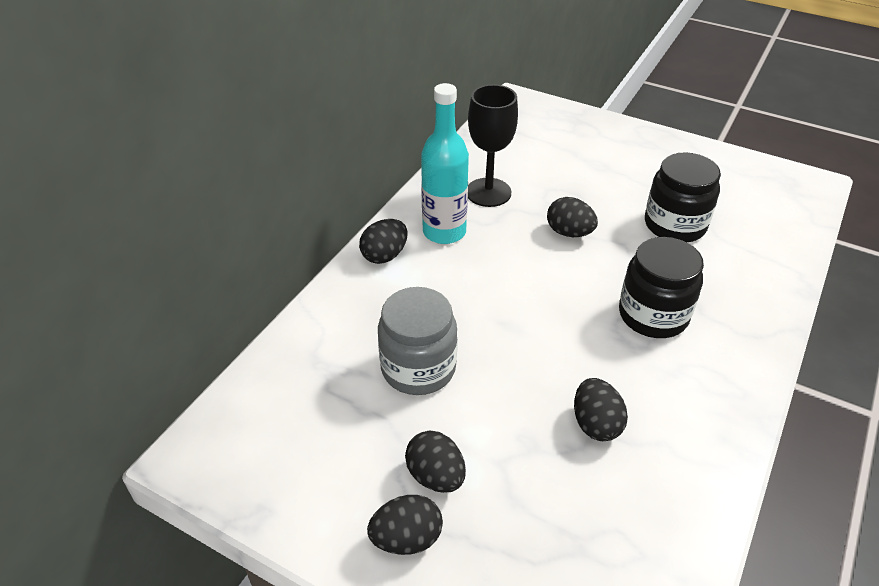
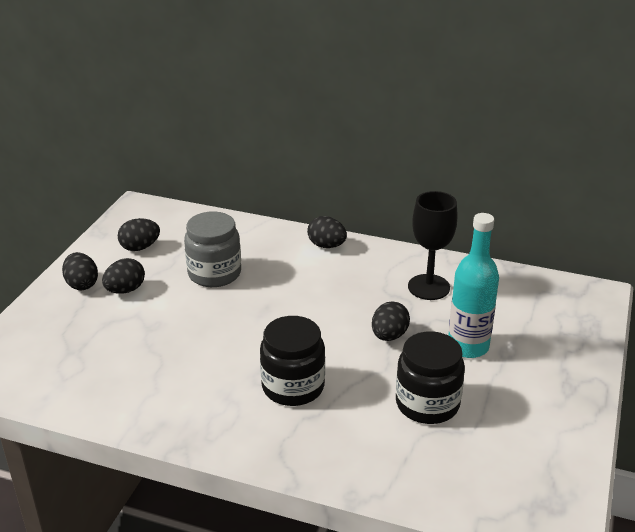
camera: 80 degrees right, 10 degrees down
(444, 232) = (365, 269): turquoise bottle -> turquoise bottle (468, 346)
(595, 424) = (171, 356): black egg -> black egg (140, 247)

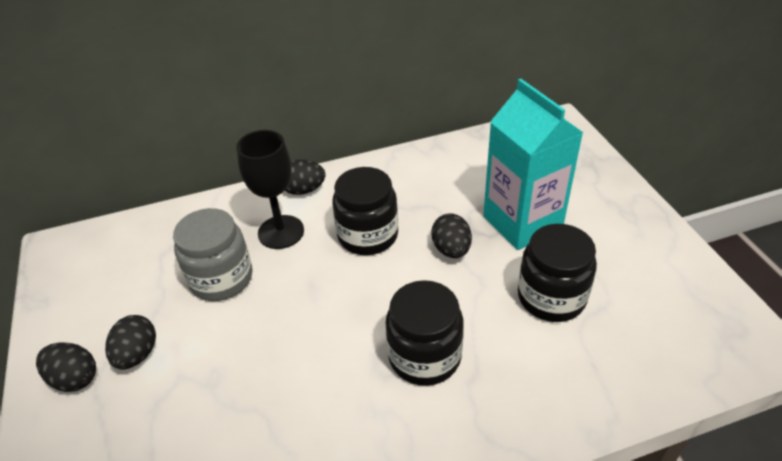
camera: 35 degrees left, 10 degrees up
(140, 247) = (106, 293): black egg -> none
(339, 296) = (368, 235): none -> black jar
(428, 287) = (433, 184): black goblet -> black goblet (281, 232)
(468, 346) = (522, 222): turquoise bottle -> turquoise carton

